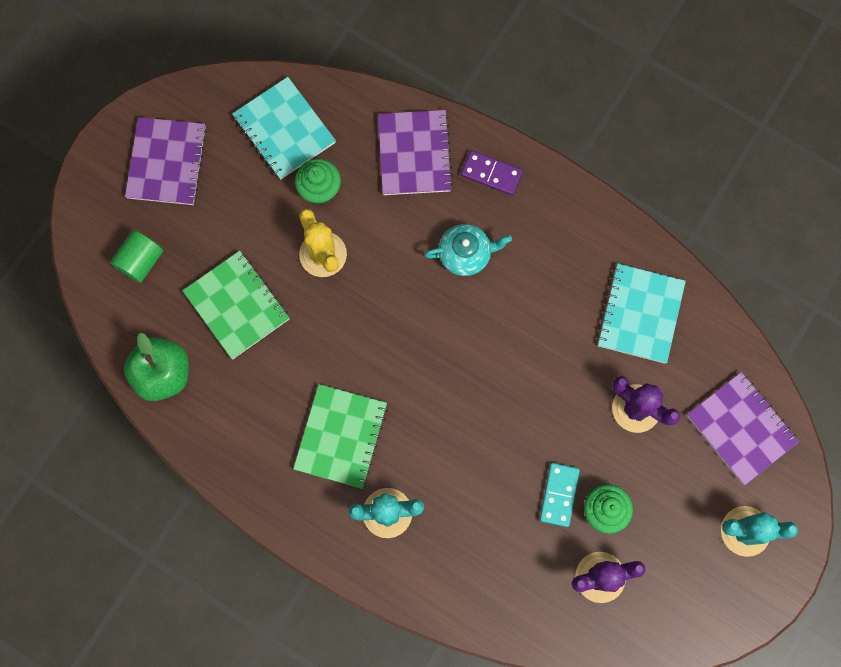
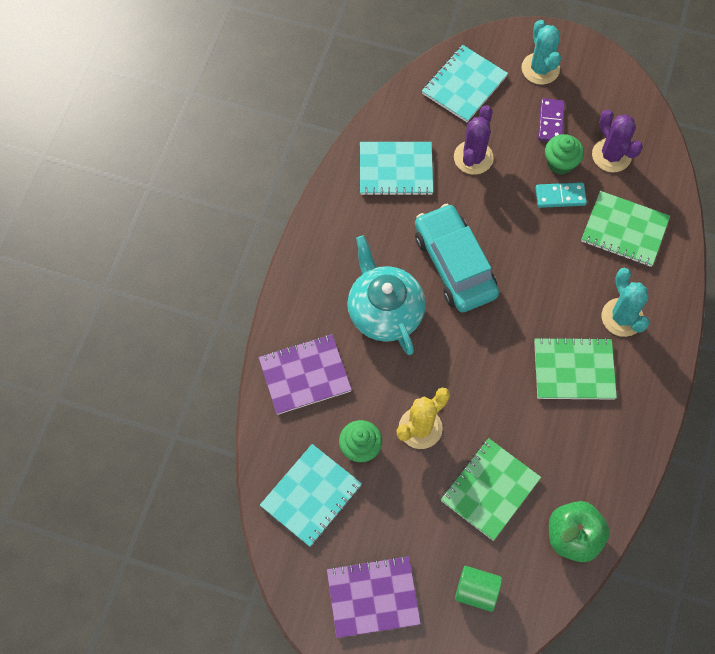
camera: 105 degrees left, 10 degrees down
(465, 254) = (384, 311): turquoise teapot -> turquoise teapot, size x1.65
(491, 173) = (306, 308): purple domino -> purple domino (550, 122)
(495, 556) = (624, 230): none -> green notebook
(501, 345) = (455, 265): none -> turquoise car
(741, 428) = (464, 85): purple notebook -> turquoise notebook

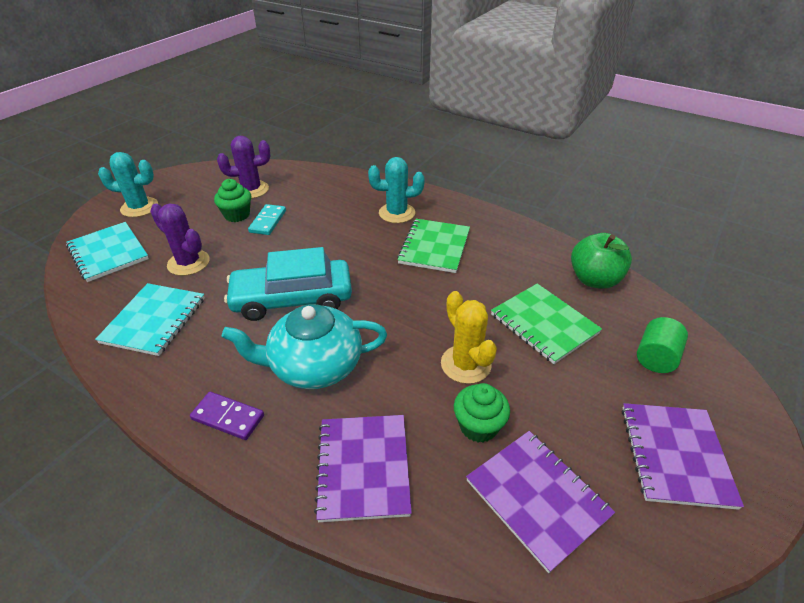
camera: 75 degrees left, 25 degrees down
(311, 496) = (537, 498): turquoise notebook -> purple notebook
(550, 122) = (194, 212): purple domino -> purple domino (228, 417)
(624, 230) = (321, 197): green notebook -> none

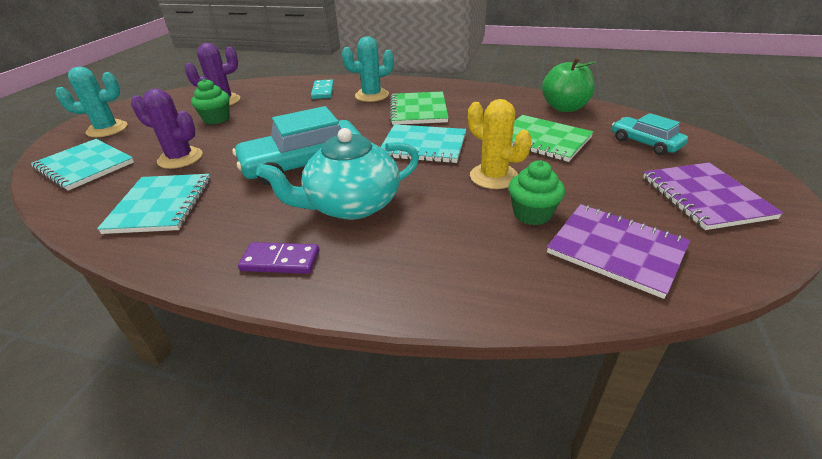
camera: 15 degrees left, 5 degrees down
(268, 221) = (250, 118): turquoise domino -> turquoise domino (323, 91)
(363, 467) = (443, 266): purple notebook -> none
(416, 302) = (423, 146): none -> turquoise notebook
(656, 357) = (645, 143): green cylinder -> turquoise car

